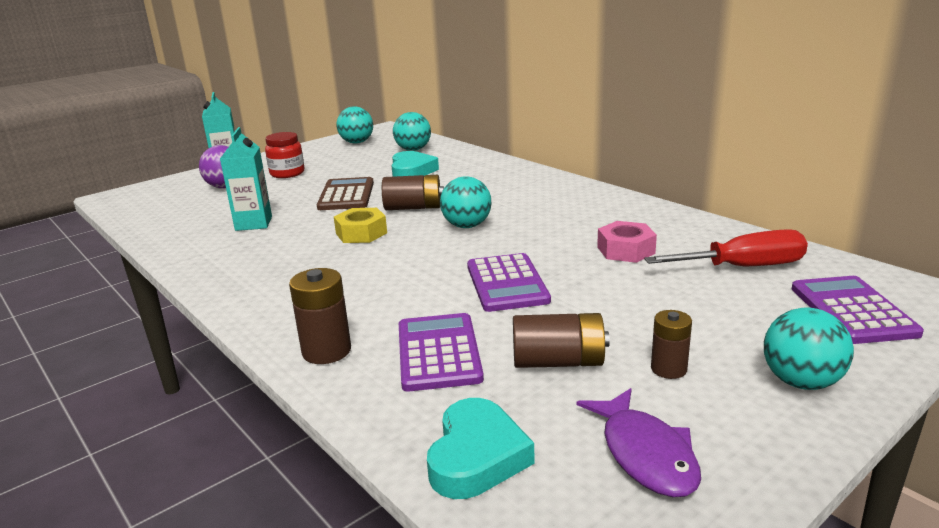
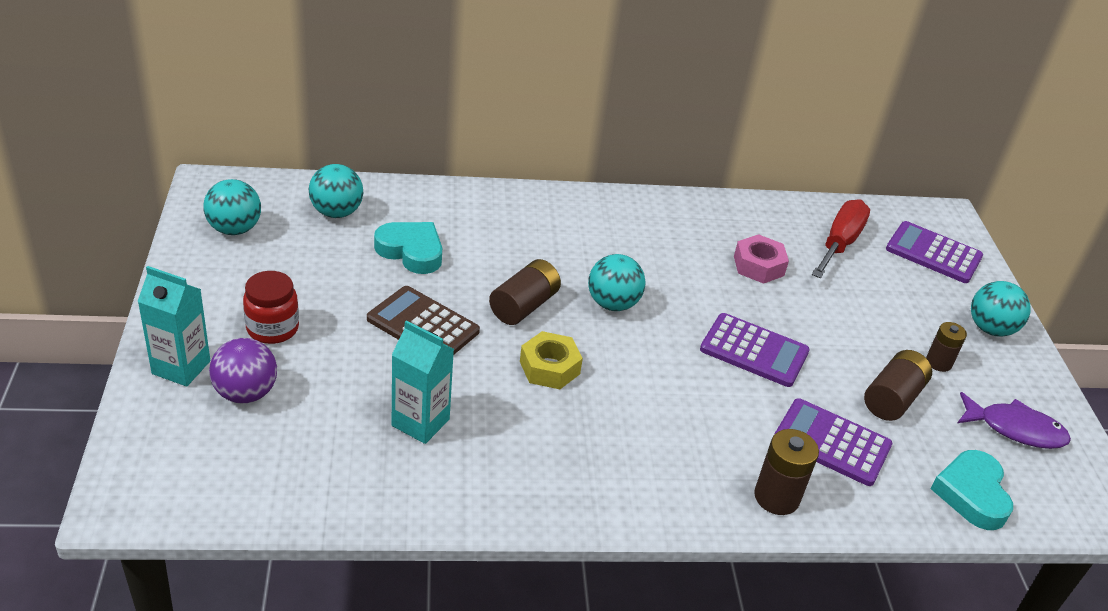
camera: 60 degrees left, 15 degrees up
(476, 456) = (971, 494): turquoise heart -> turquoise heart turned 135 degrees counterclockwise

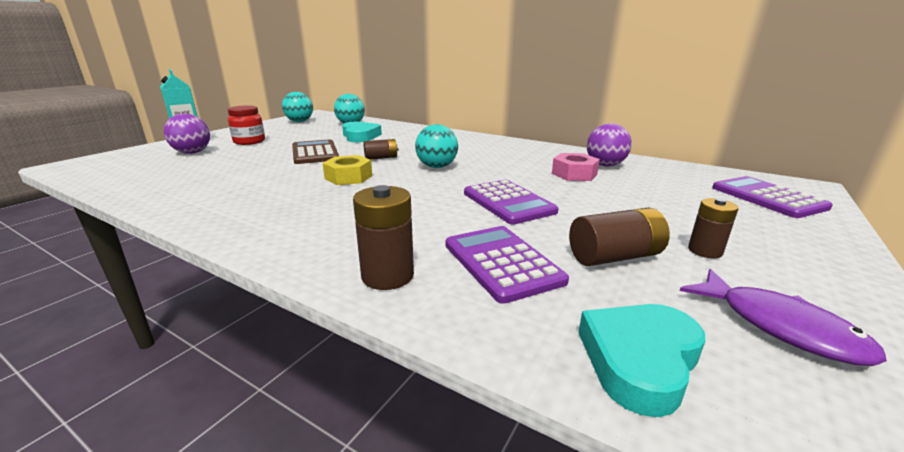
camera: 40 degrees right, 15 degrees down
(420, 422) = (237, 176): turquoise carton -> none
(524, 306) = (381, 158): brown battery -> brown battery, size x0.66
(769, 232) = (605, 165): none -> purple ball
(839, 243) = (665, 178): red screwdriver -> none
(990, 329) = (805, 248): turquoise ball -> none

